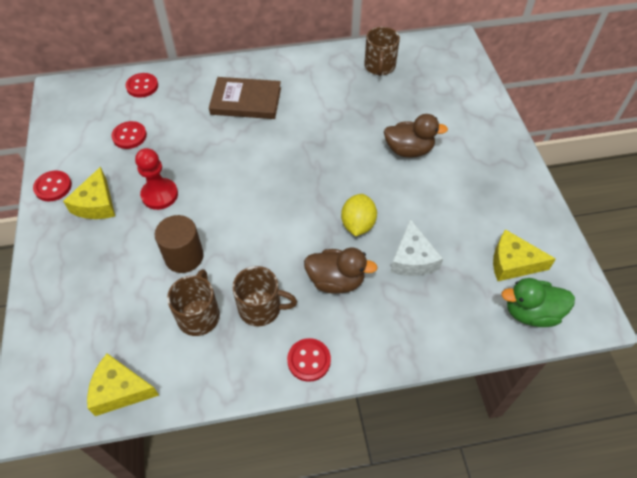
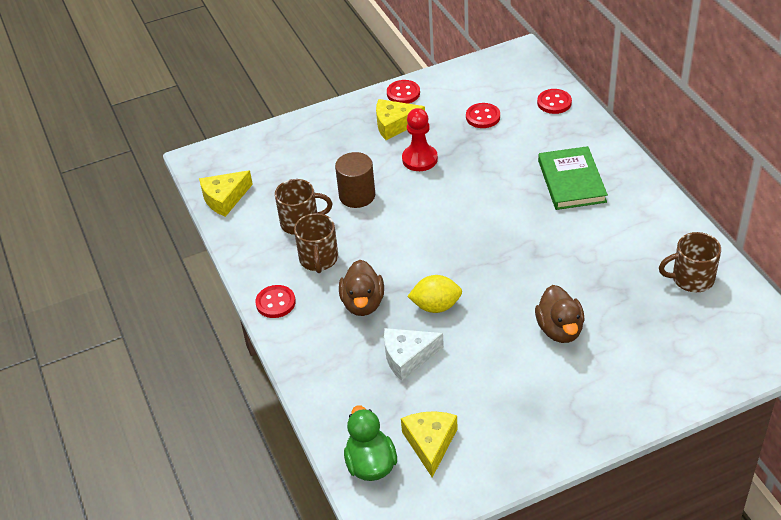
camera: 80 degrees right, 10 degrees down
(120, 390) = (224, 198): yellow cheese -> yellow cheese turned 120 degrees counterclockwise
(246, 101) = (571, 181): brown book -> green book

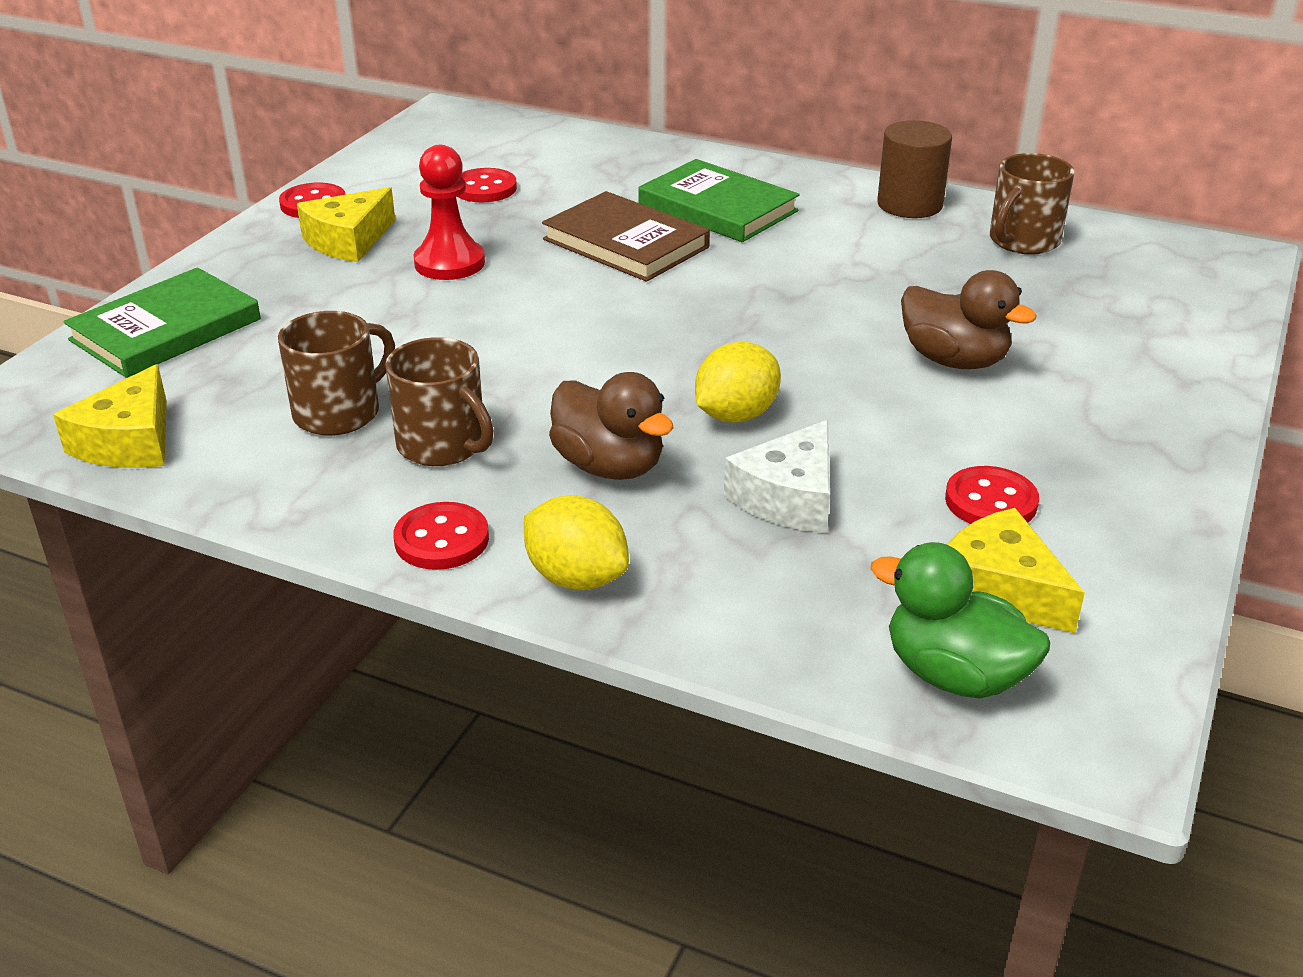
camera: 45 degrees left, 10 degrees down
(284, 145) = (166, 329): none -> green book
(299, 346) = (576, 578): none -> yellow lemon
(357, 195) = (400, 341): brown cylinder -> brown cylinder (910, 205)
(504, 184) = (625, 243): none -> brown book
(554, 103) = (570, 144): red button -> red button (991, 501)

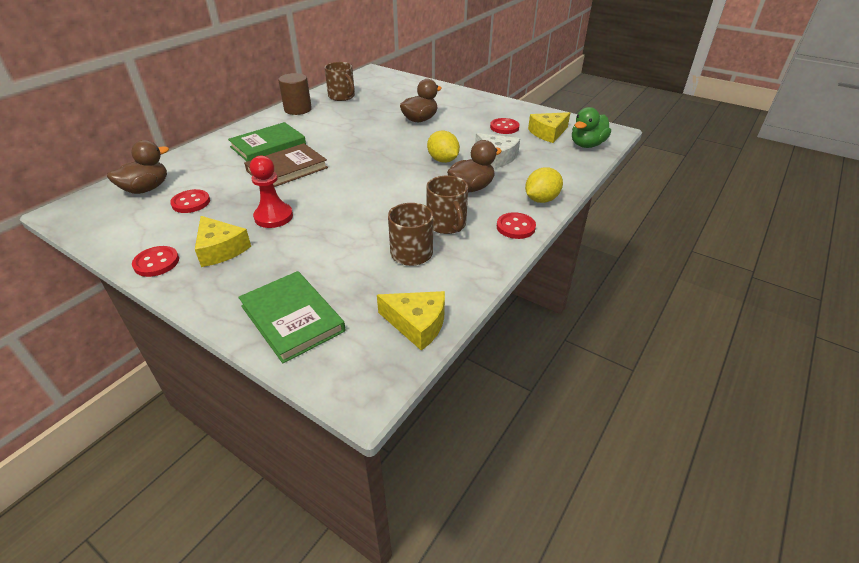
camera: 80 degrees left, 5 degrees up
(443, 445) = (447, 224): brown mug -> brown mug turned 105 degrees clockwise
(521, 147) = (146, 189): none -> brown duck

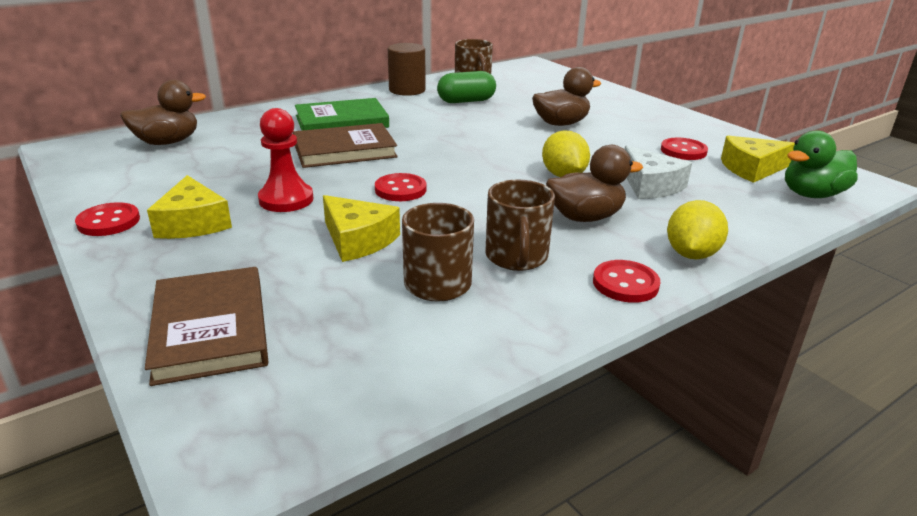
camera: 20 degrees right, 10 degrees down
(191, 203) = (203, 165): red button -> red button (400, 189)
(292, 318) = (210, 329): green book -> brown book
(346, 112) = (466, 101): none -> green capsule
(417, 324) = (378, 385): yellow cheese -> yellow cheese (358, 240)
(541, 199) = (691, 254): yellow lemon -> yellow lemon turned 45 degrees counterclockwise

